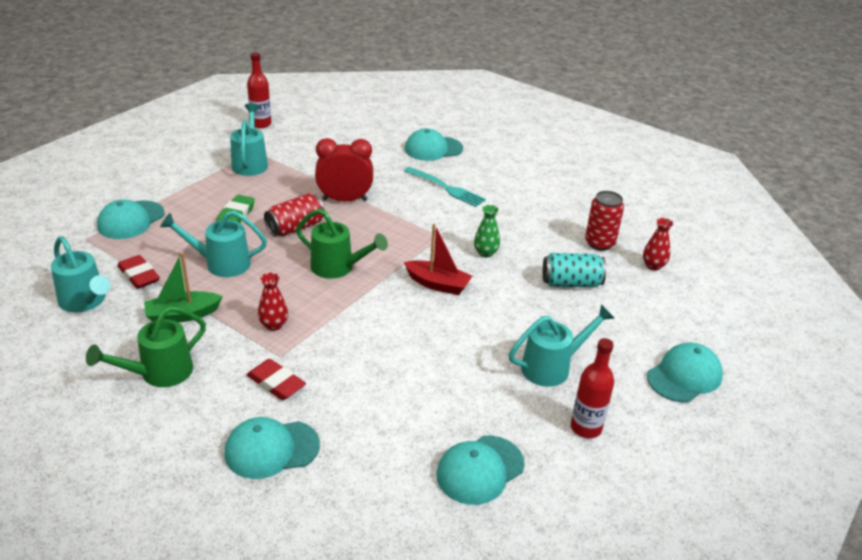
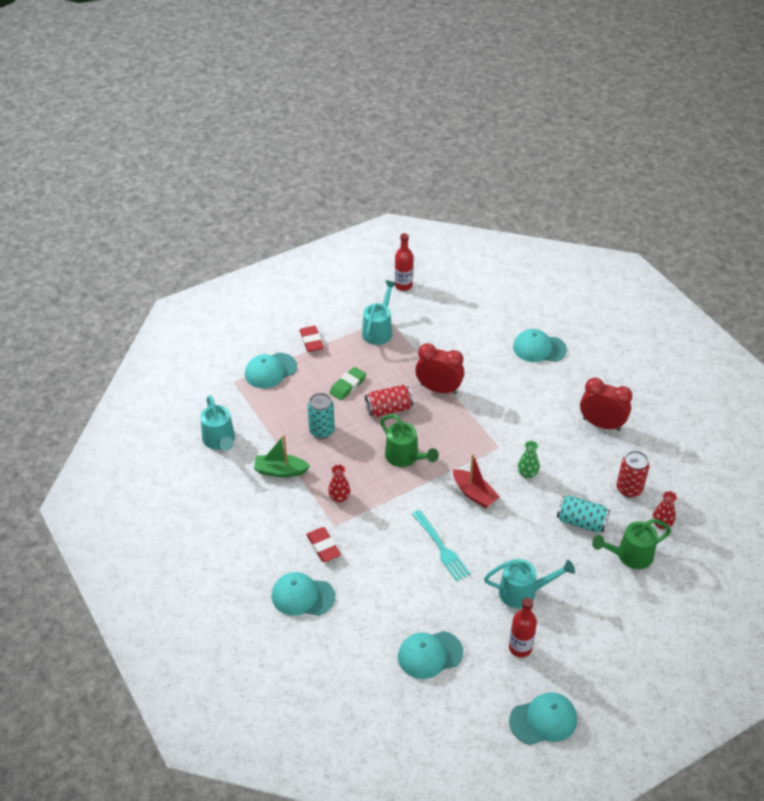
camera: 25 degrees right, 10 degrees up
(139, 275) = (261, 427): red eraser -> red eraser (311, 341)
(159, 373) = (251, 516): green watering can -> green watering can (630, 556)
(221, 263) = (322, 431): turquoise watering can -> turquoise can
(446, 188) = (528, 396): turquoise fork -> turquoise fork (441, 547)
(535, 196) = (601, 424): none -> red clock
(684, 376) = (621, 630): turquoise cap -> turquoise cap (543, 720)

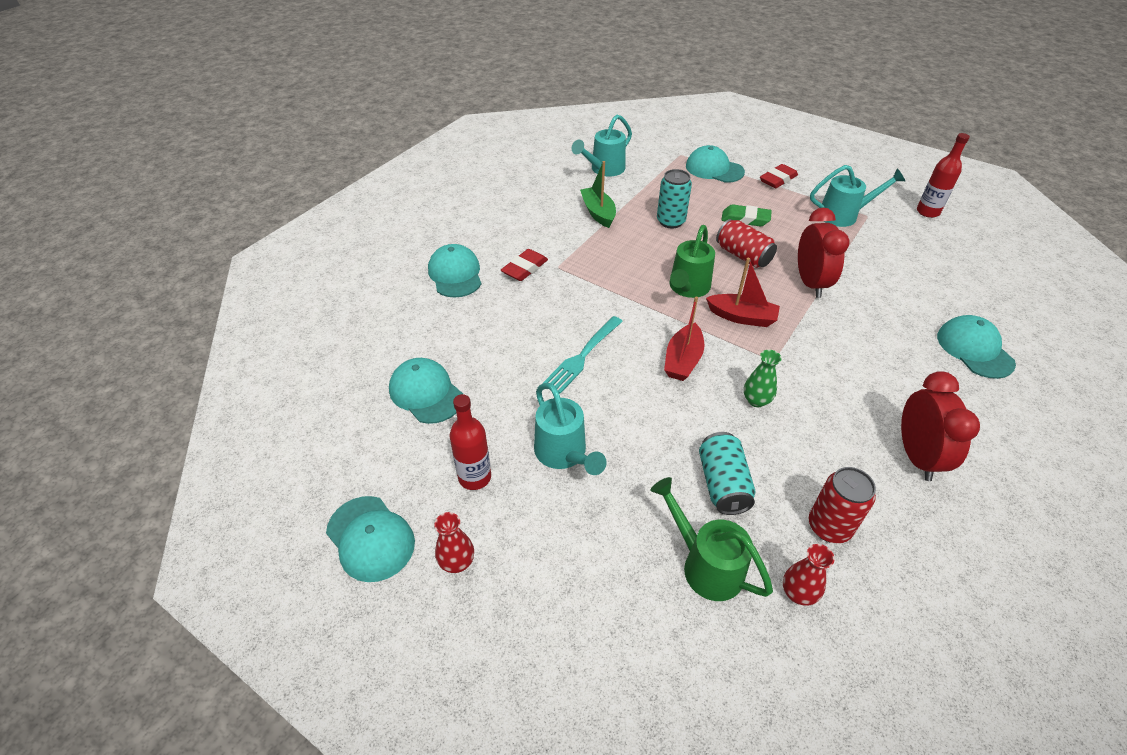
camera: 65 degrees right, 0 degrees up
(339, 497) = (595, 259): red vase -> red vase (457, 562)
(451, 442) = (742, 317): none -> red boat

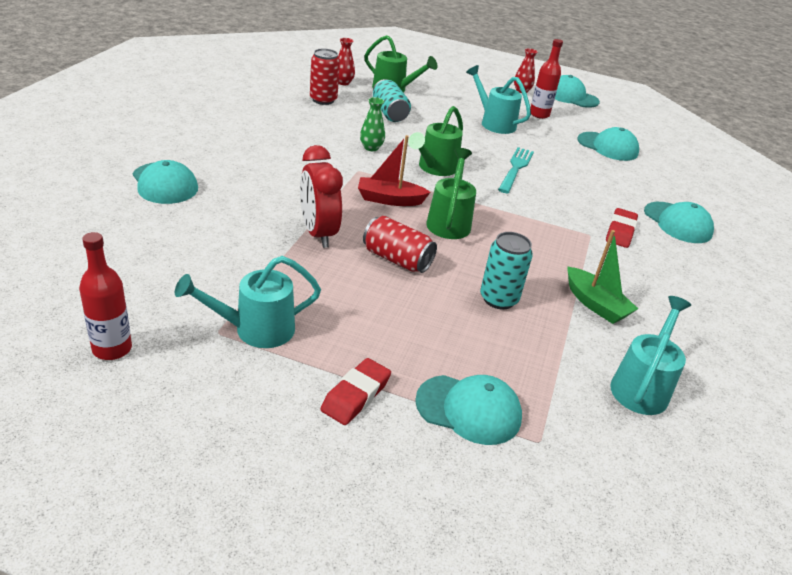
camera: 160 degrees right, 10 degrees down
(683, 360) = (434, 168): red boat -> green watering can
(745, 219) = (401, 311): green eraser -> none
(916, 456) = (255, 124): red clock -> none

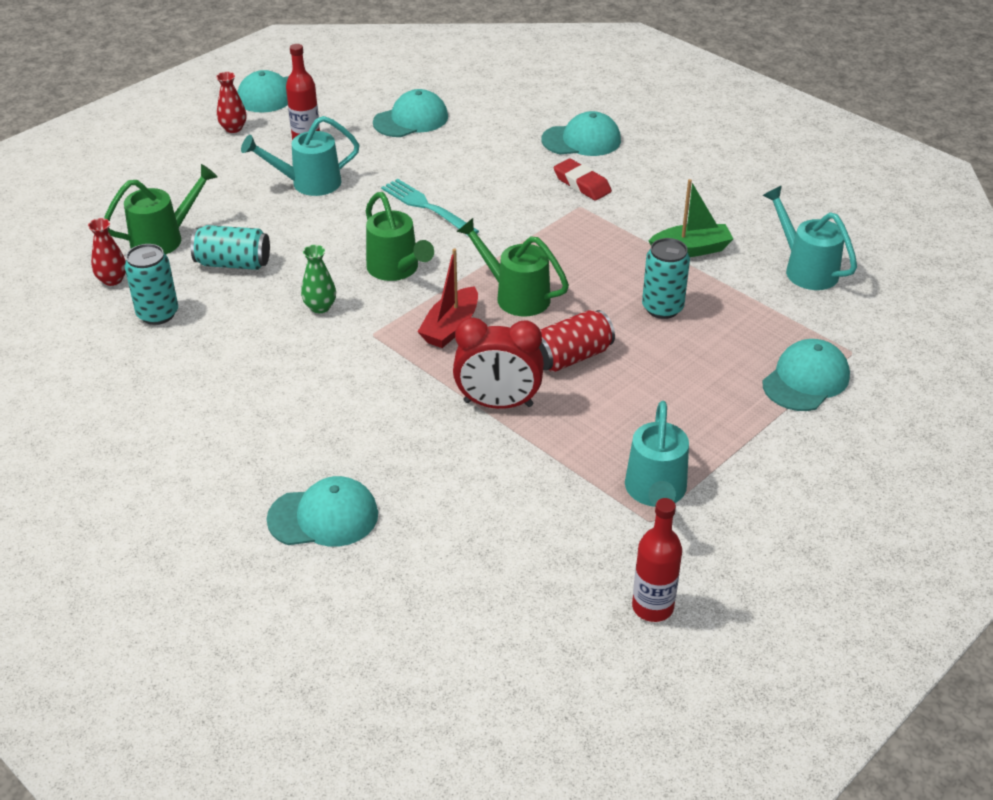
camera: 60 degrees left, 5 degrees up
(323, 100) = (158, 314): red can -> turquoise can
(356, 395) = (770, 445): red eraser -> none

